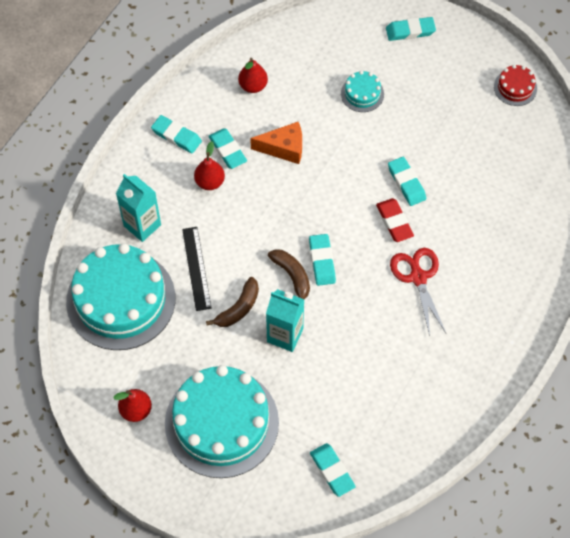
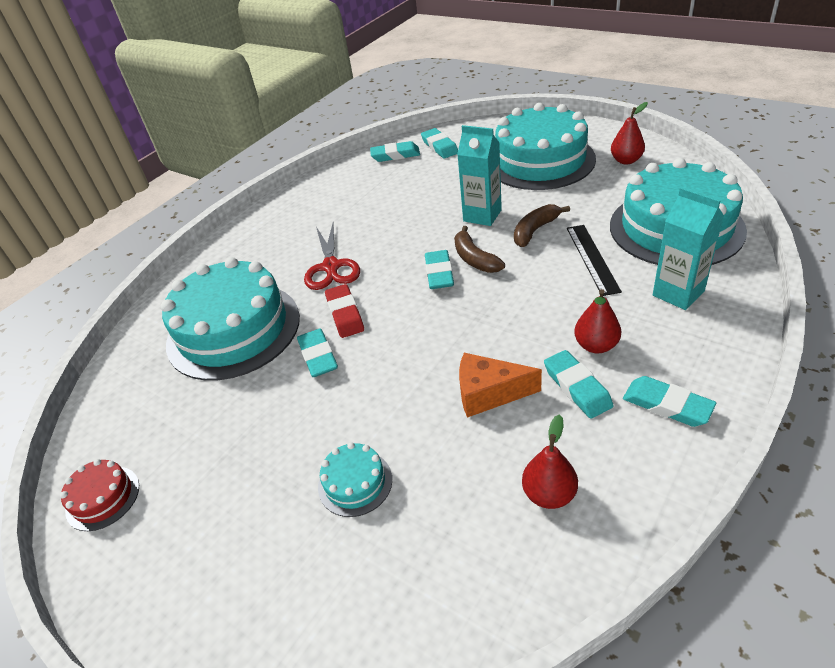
camera: 170 degrees left, 20 degrees down
(410, 31) = (235, 617): turquoise eraser -> turquoise eraser (395, 155)
(482, 212) = (233, 330): none -> turquoise cake

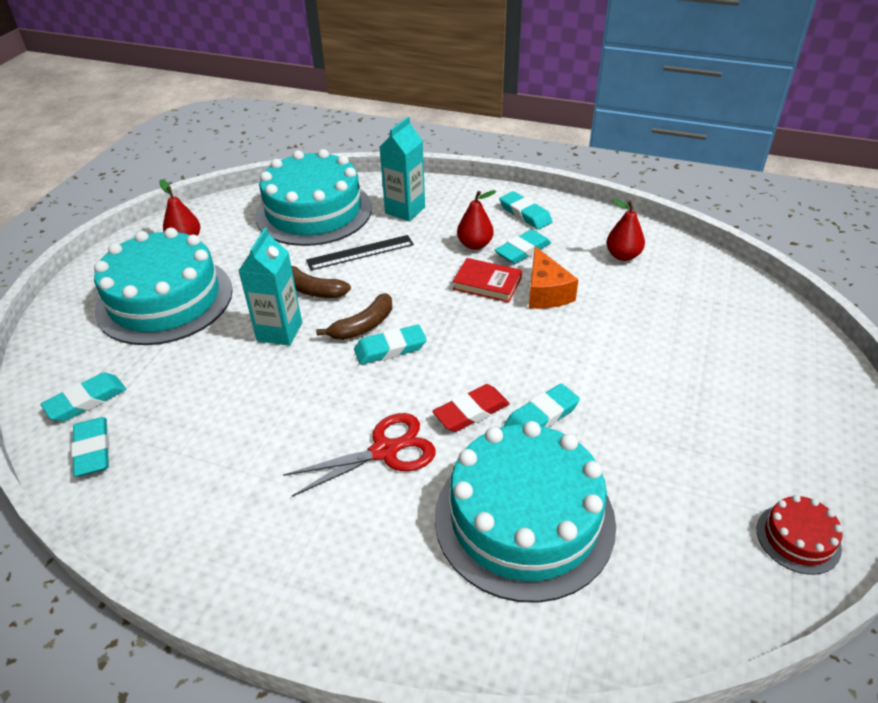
camera: 110 degrees left, 0 degrees up
(355, 483) = (668, 350): turquoise cake -> none
(517, 346) = (487, 283): none -> red book
(667, 405) = (525, 214): turquoise eraser -> turquoise eraser turned 60 degrees counterclockwise

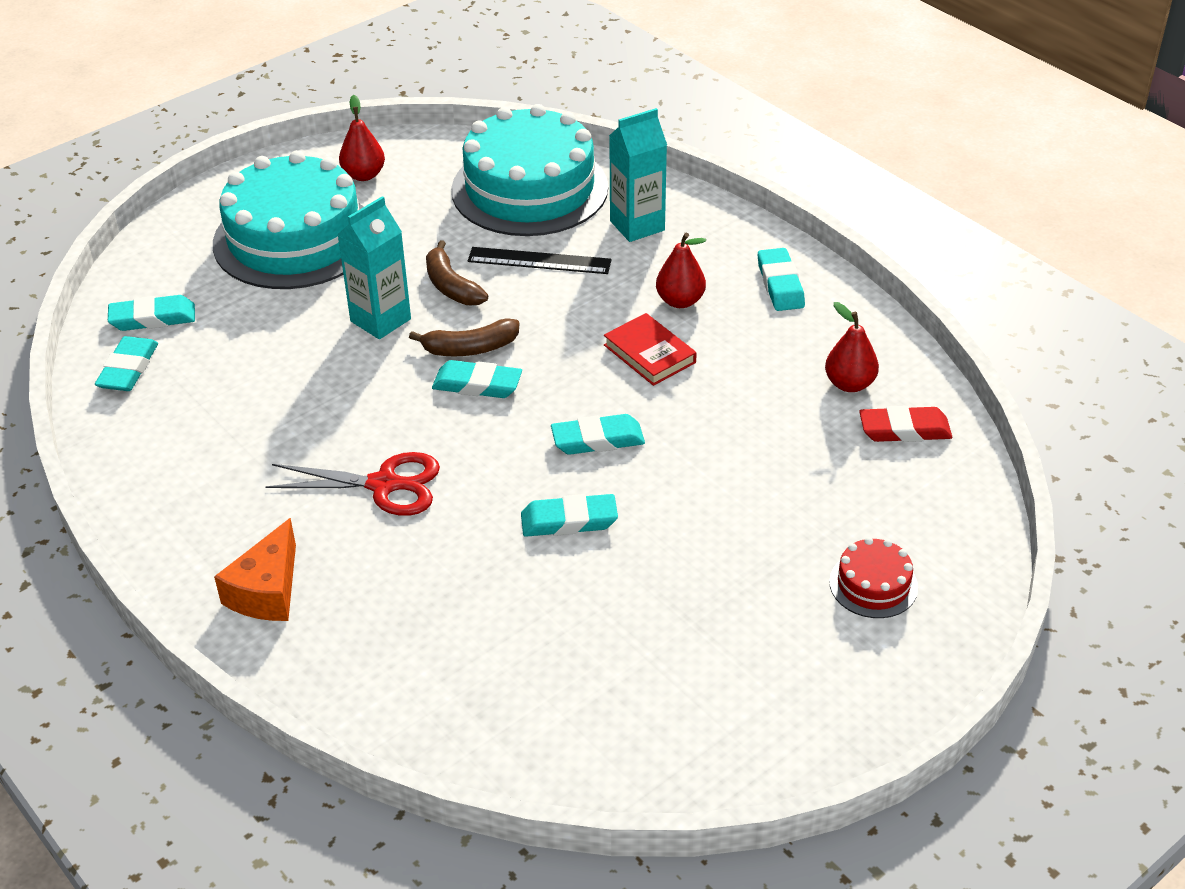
camera: 30 degrees right, 0 degrees up
(471, 412) = (501, 484): red eraser -> red eraser (904, 430)
(522, 250) = (730, 330): turquoise eraser -> turquoise eraser (597, 439)
(524, 518) = (459, 605): turquoise cake -> none
(546, 292) = (708, 391): orange cheese -> orange cheese (267, 591)
(798, 538) = (713, 750): red cake -> red cake (873, 584)

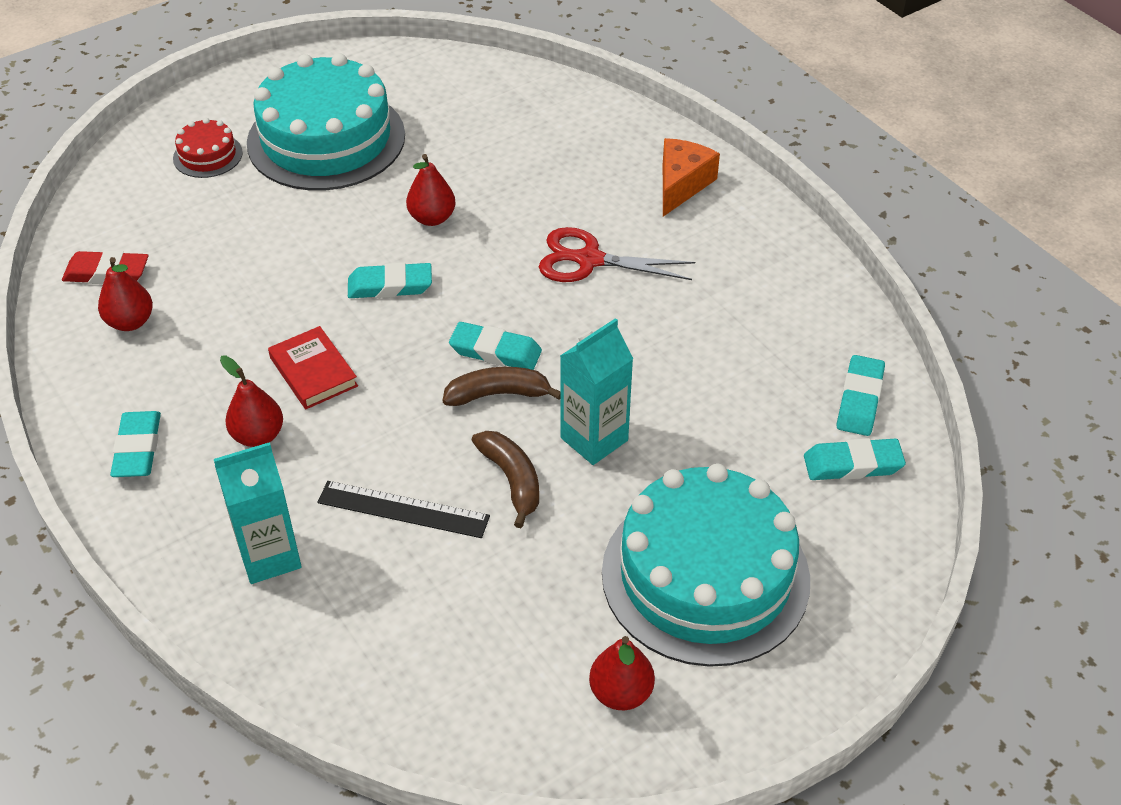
camera: 175 degrees left, 5 degrees up
(529, 189) = (392, 640): turquoise cake -> turquoise cake (326, 139)
(569, 521) = (432, 218): turquoise eraser -> red pear

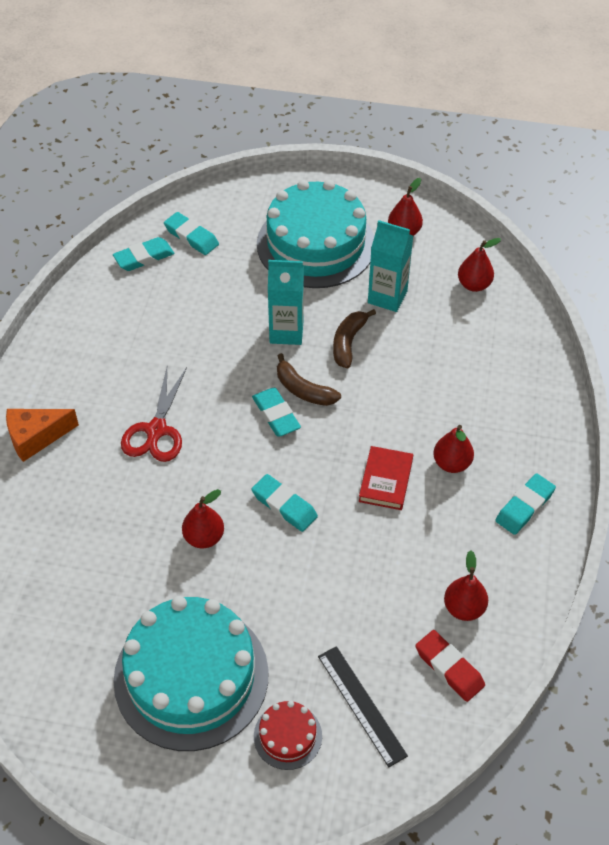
camera: 135 degrees left, 5 degrees up
(269, 556) = (501, 392): turquoise carton -> turquoise carton (387, 297)
(403, 509) = (415, 367): black ruler -> black ruler (361, 705)
(441, 684) = (474, 285): none -> red pear
(589, 260) = (156, 430): red scissors -> red scissors turned 45 degrees clockwise

